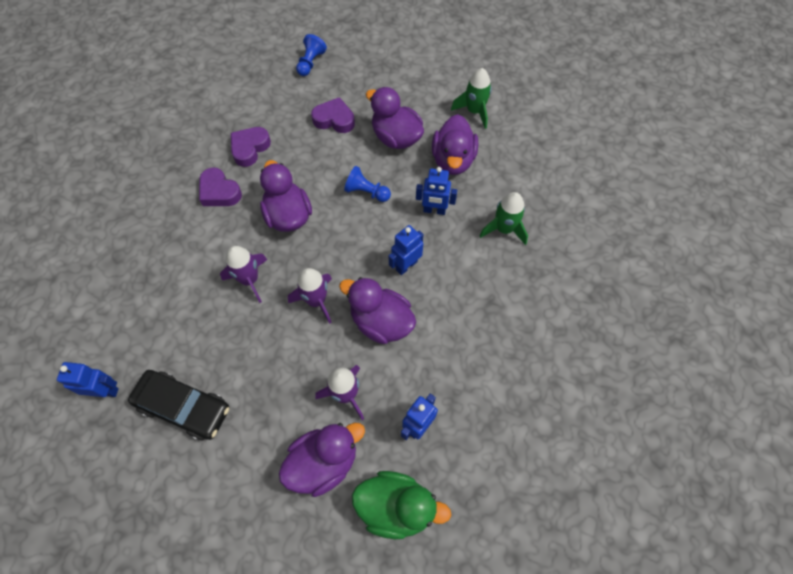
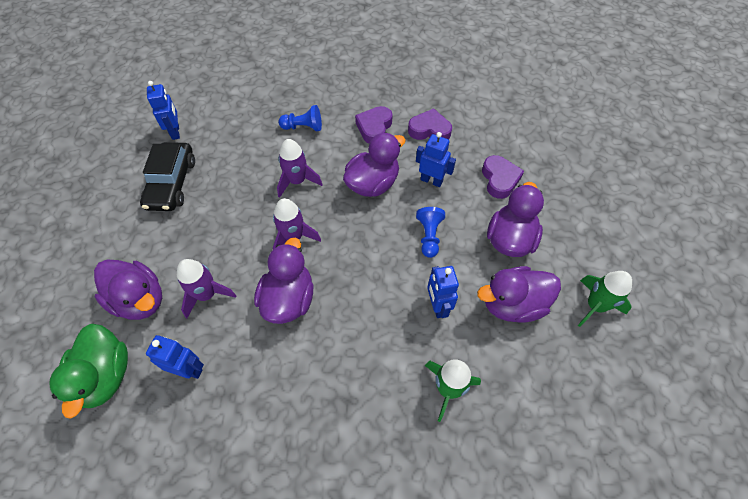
camera: 70 degrees right, 5 degrees down
(310, 63) = (555, 136): blue pawn -> blue pawn (303, 127)
(406, 265) = (359, 301): blue robot -> blue robot (431, 180)

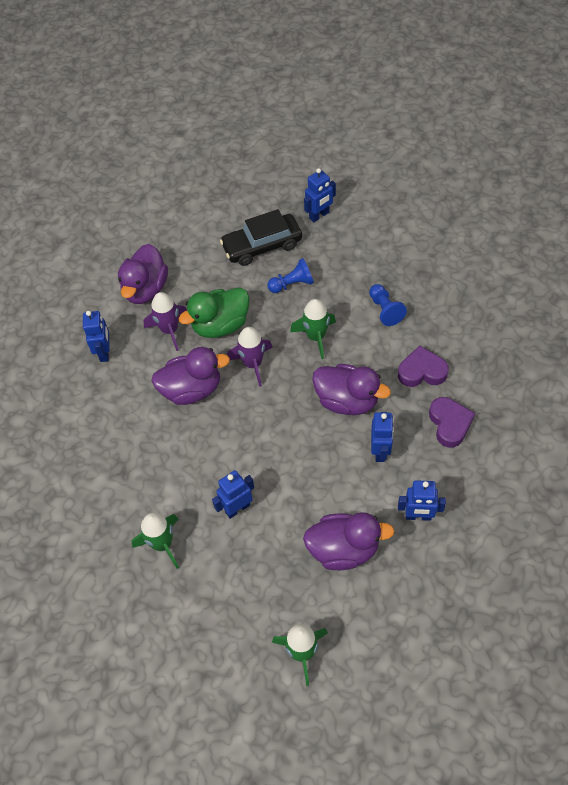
camera: 70 degrees right, 0 degrees up
(106, 376) = (79, 304): green duck -> green duck (220, 325)
(297, 181) = (316, 337): purple rocket -> green rocket
(429, 236) = (310, 474): blue pawn -> blue pawn (292, 284)
(499, 179) = (418, 516): purple heart -> blue robot
(512, 304) = (269, 573): purple duck -> none

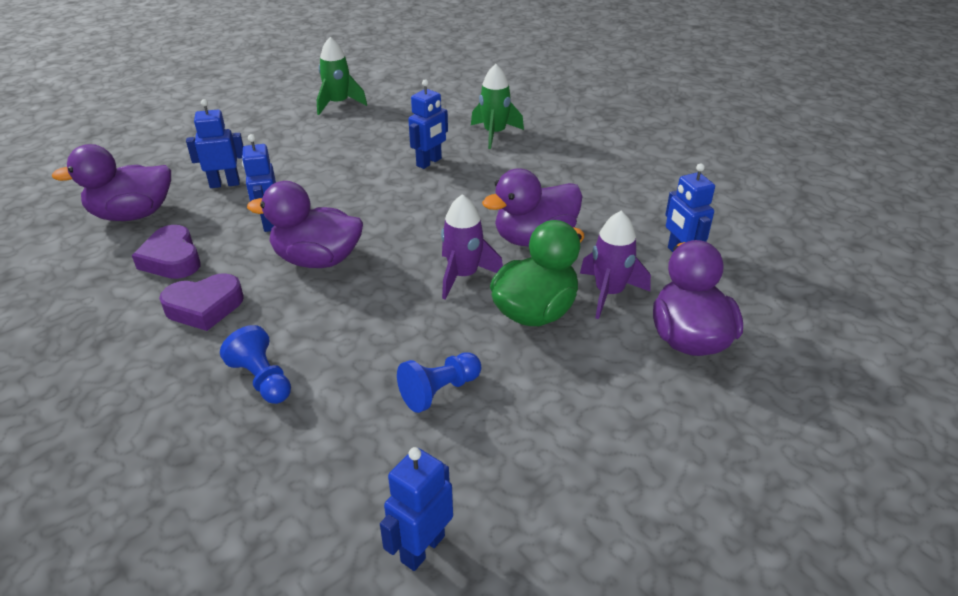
camera: 160 degrees right, 20 degrees down
(262, 245) = (524, 451): black car -> none
(316, 337) = (377, 322): green rocket -> none
(343, 549) = (307, 154): purple duck -> purple duck (133, 215)

